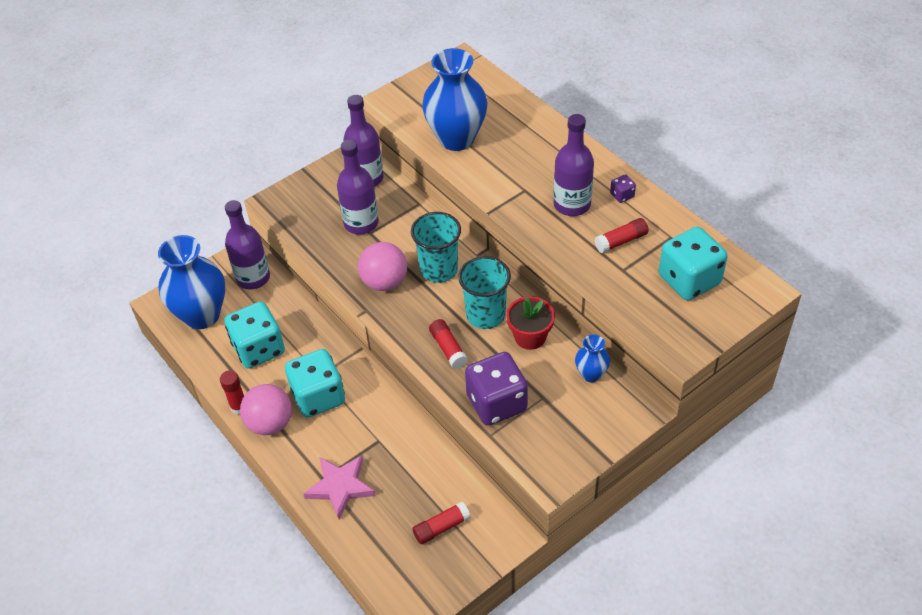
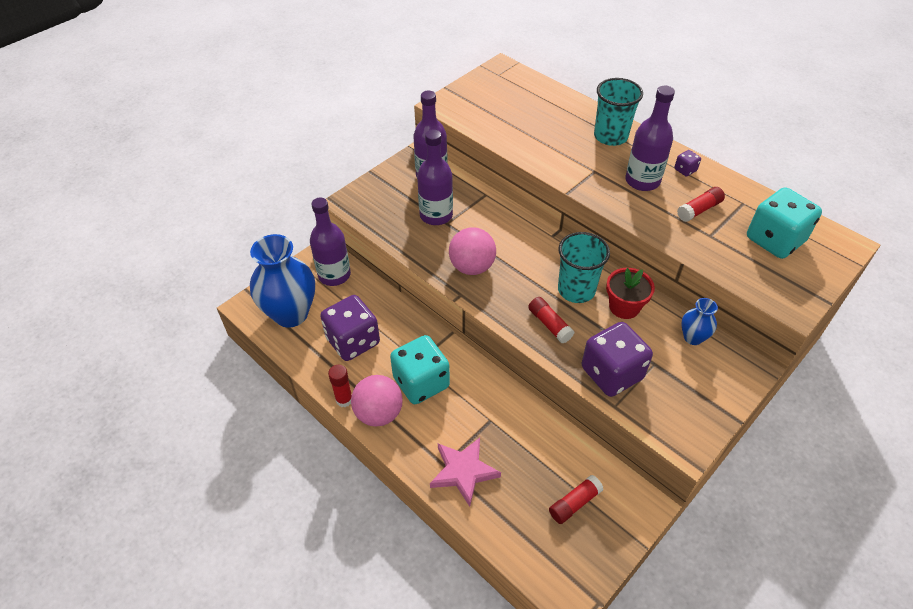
camera: 10 degrees left, 0 degrees up
(259, 349) = (353, 341): turquoise dice -> purple dice
(439, 269) = (520, 251): turquoise cup -> turquoise cup (610, 136)
(456, 138) = (518, 131): blue vase -> none

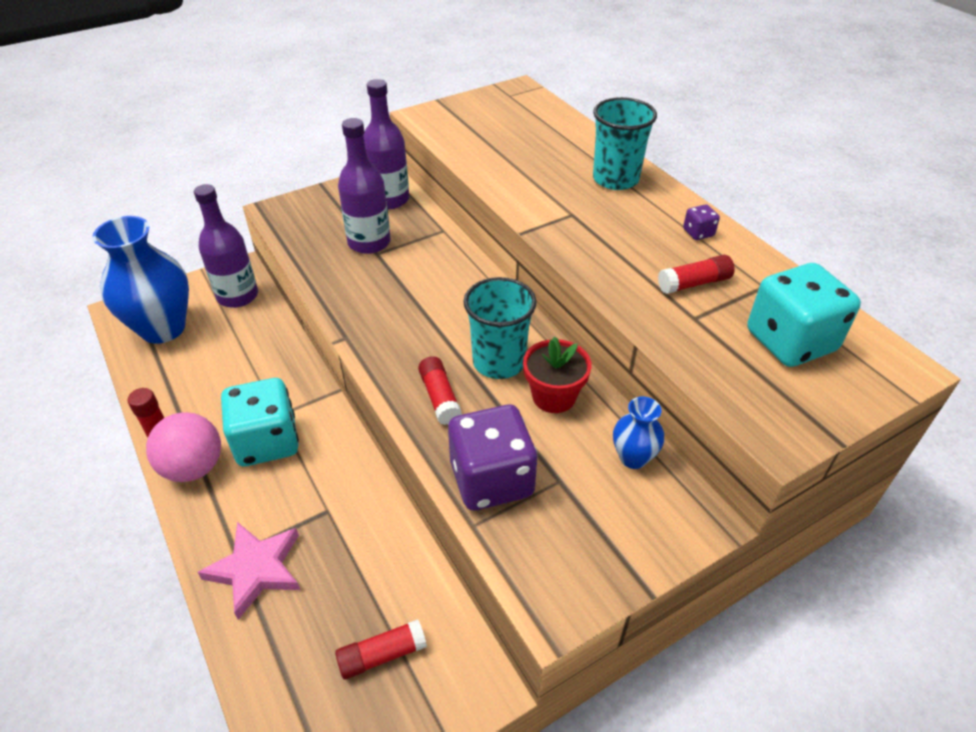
camera: 15 degrees right, 5 degrees down
(353, 341) = (214, 374): purple dice -> none
(472, 267) = (378, 308): pink ball -> none
(642, 181) = (631, 236): purple bottle -> none

